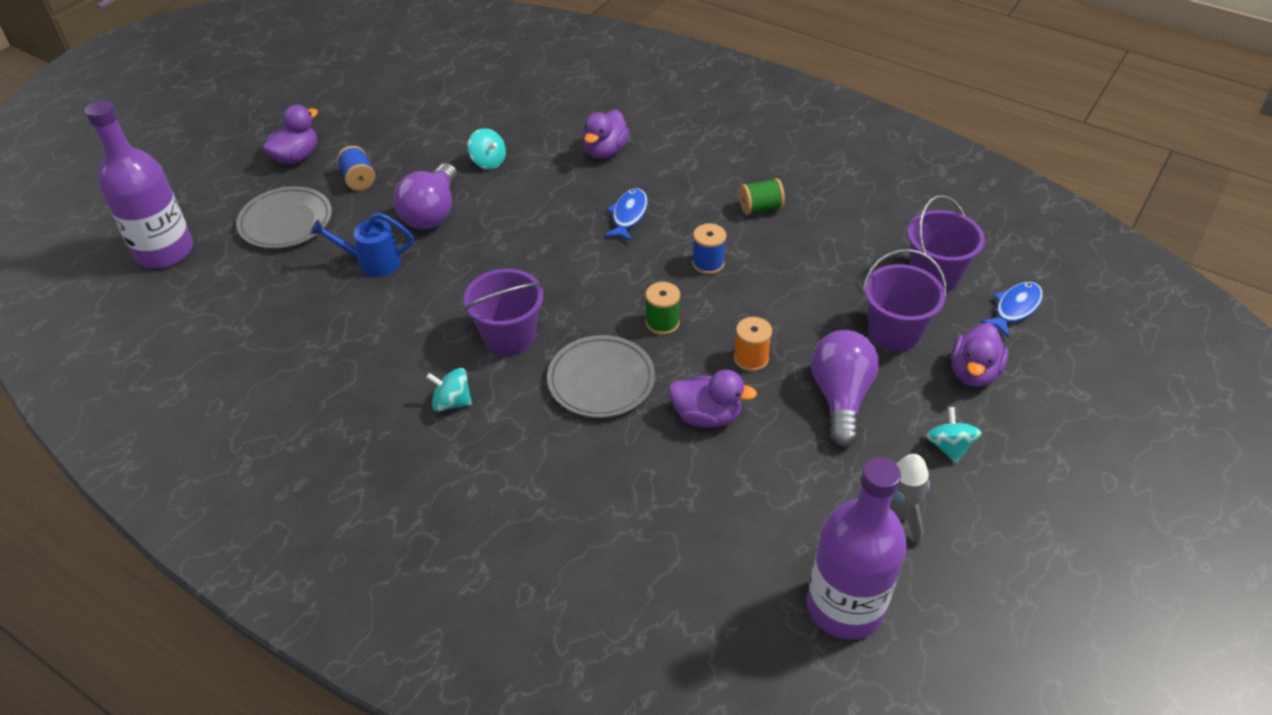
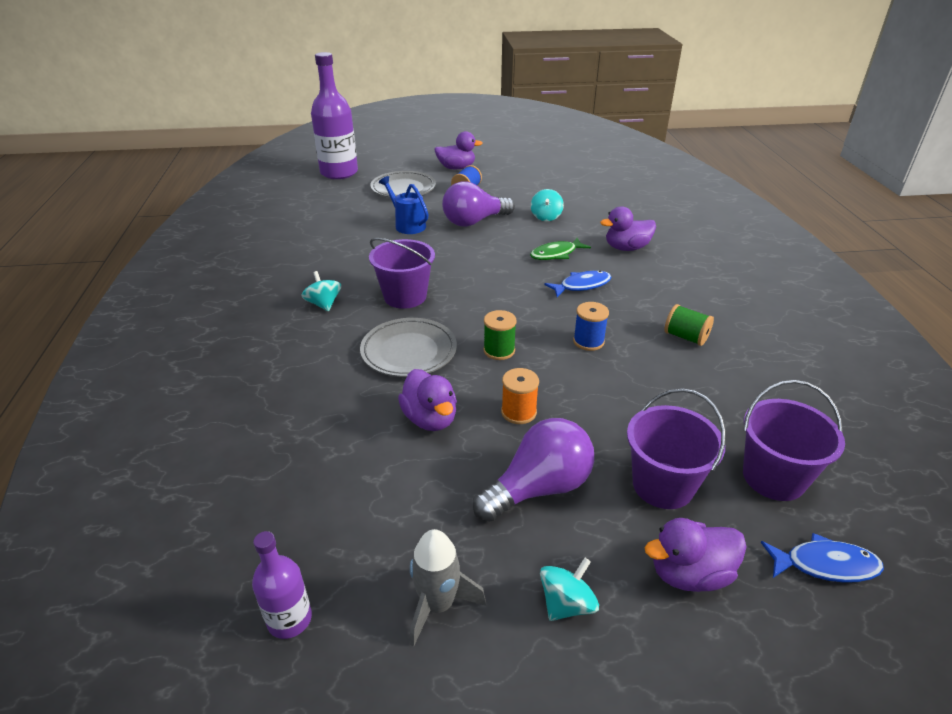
camera: 50 degrees right, 10 degrees down
(561, 198) = (556, 254): none -> green fish
(845, 606) = (289, 619): purple bottle -> purple bottle, size x0.50

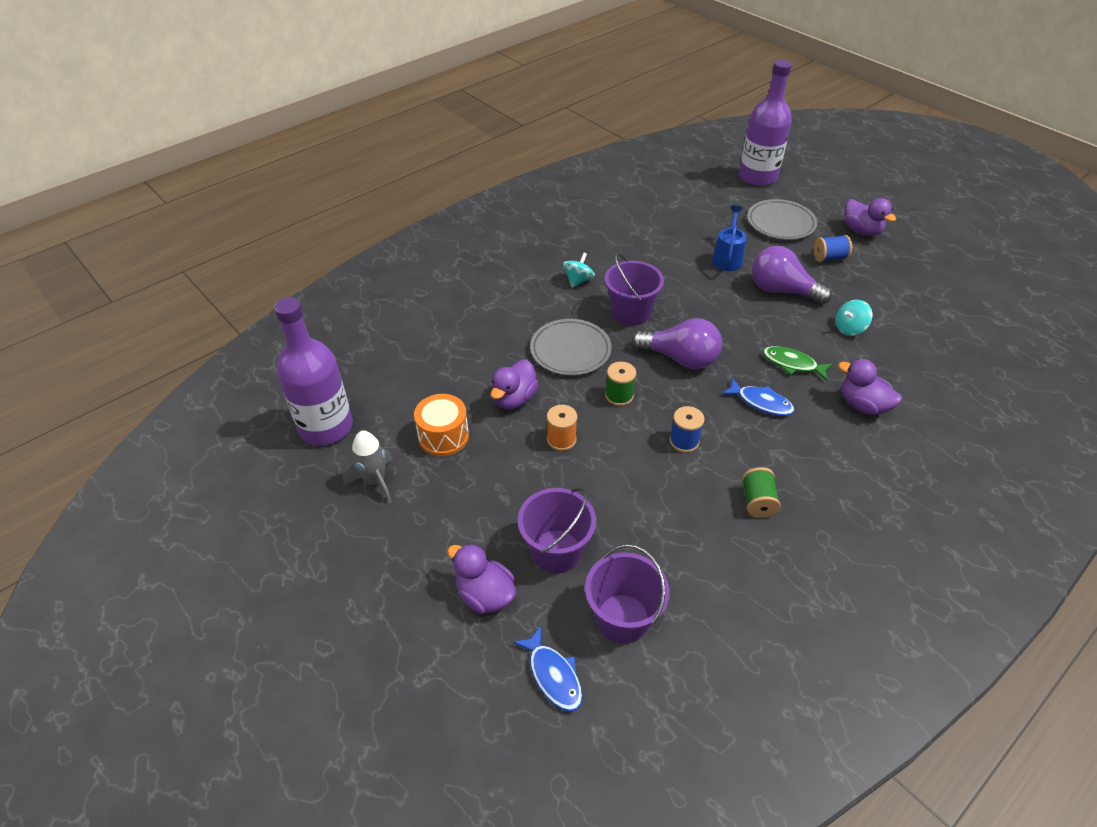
camera: 55 degrees right, 10 degrees up
(289, 619) = (326, 427): purple bottle -> purple bottle, size x2.01
(427, 501) = (443, 436): none -> orange drum
(539, 488) = (498, 484): purple light bulb -> purple light bulb (680, 358)
(566, 604) = (416, 540): turquoise spinning top -> none

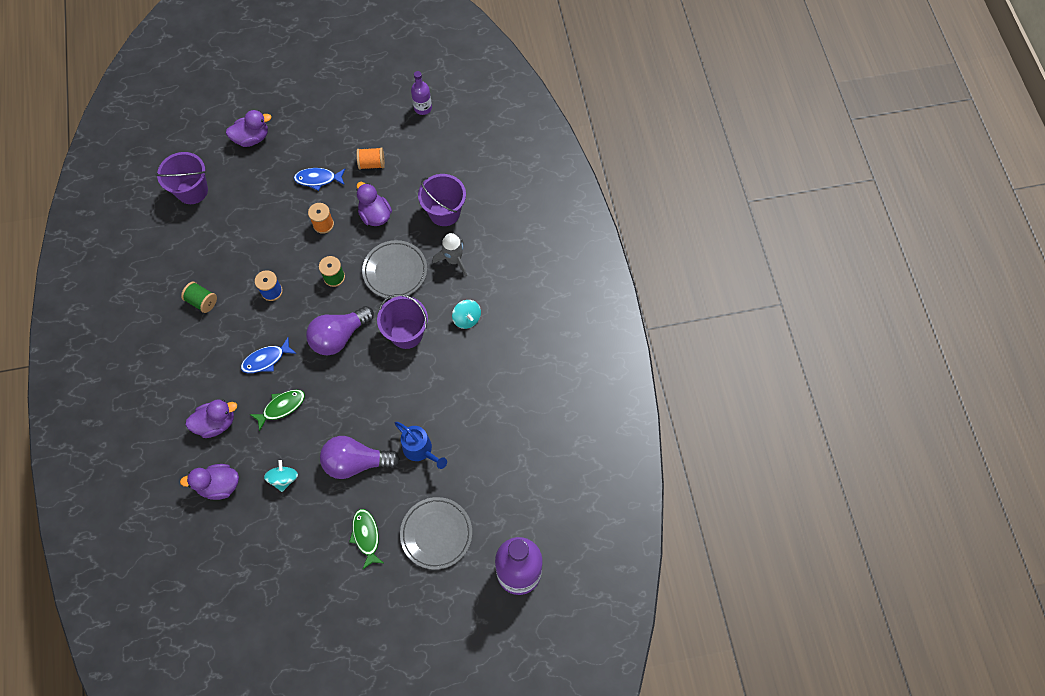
camera: 120 degrees right, 20 degrees up
(326, 427) = (423, 108): purple bottle -> purple bottle, size x0.50
(375, 481) = (362, 117): grey rocket -> grey rocket (454, 260)
(443, 436) = (372, 164): orange drum -> orange spool
(553, 675) = (189, 146): blue fish -> blue fish (318, 179)
(556, 551) = (251, 182): purple bucket -> purple bucket (444, 212)
(781, 290) = (356, 462): purple light bulb -> purple light bulb turned 150 degrees counterclockwise
(829, 258) = (366, 536): blue spool -> green fish
(861, 230) = (381, 600): purple duck -> purple duck (219, 485)

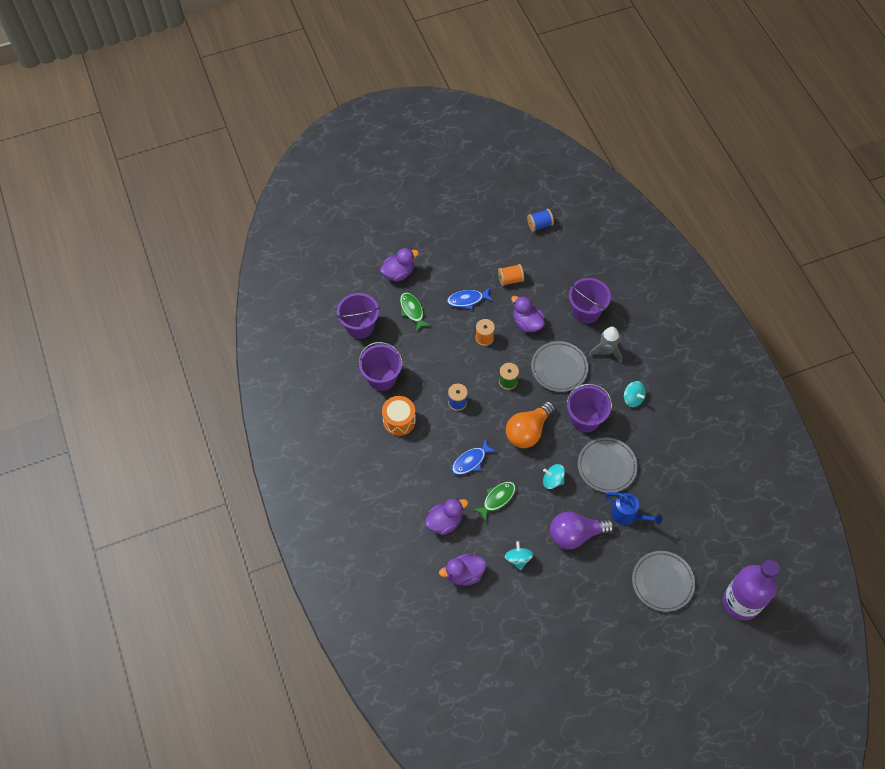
camera: 10 degrees left, 5 degrees down
(198, 251) = (382, 378): none -> purple bucket
(202, 301) = (399, 420): green spool -> orange drum
(339, 336) = (528, 431): purple light bulb -> orange light bulb
(349, 396) = (552, 480): none -> turquoise spinning top
(366, 536) = (603, 594): green fish -> green fish (412, 311)
(414, 391) = (606, 466): none -> grey plate
(423, 108) = (539, 225): purple bottle -> blue spool

